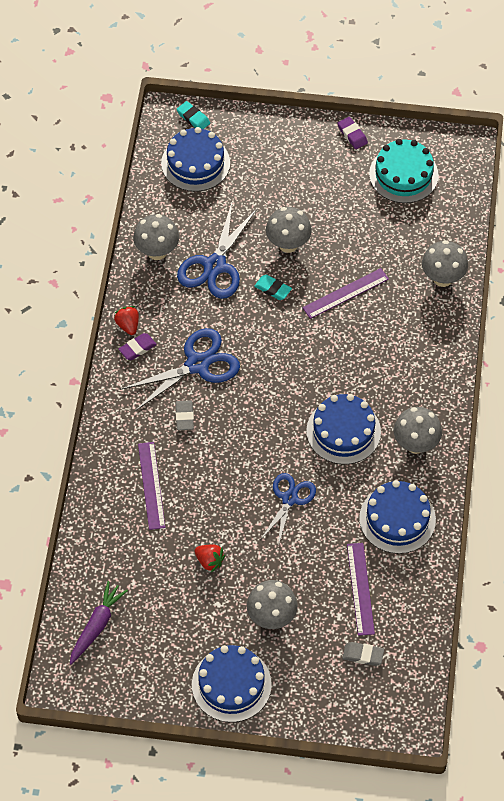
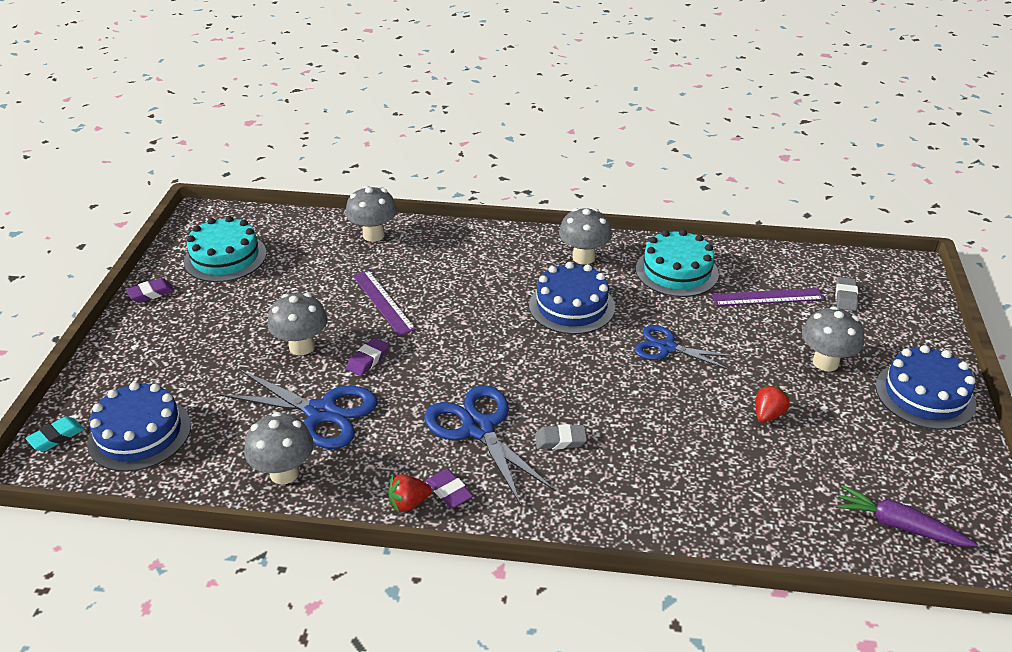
camera: 90 degrees left, 20 degrees down
(151, 485) = (670, 472): purple ruler -> none
(273, 289) = (368, 360): turquoise eraser -> purple eraser
(397, 519) = (676, 271): blue cake -> turquoise cake

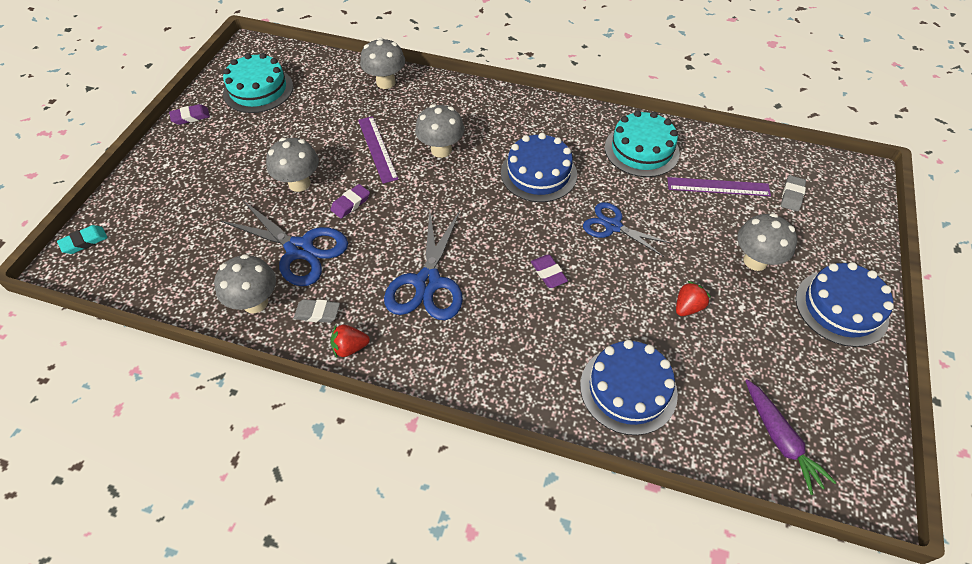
camera: 10 degrees right, 15 degrees up
(139, 434) = (149, 248): blue cake -> blue cake (628, 389)
(449, 491) = (387, 341): purple eraser -> purple eraser (548, 273)
(478, 428) = (427, 283): blue scissors -> blue scissors turned 150 degrees counterclockwise
(560, 440) = (495, 306): grey eraser -> grey eraser (317, 313)
(583, 257) = (561, 126): grey mushroom -> grey mushroom (441, 150)
(898, 525) = (780, 439): purple carrot -> purple carrot turned 150 degrees counterclockwise

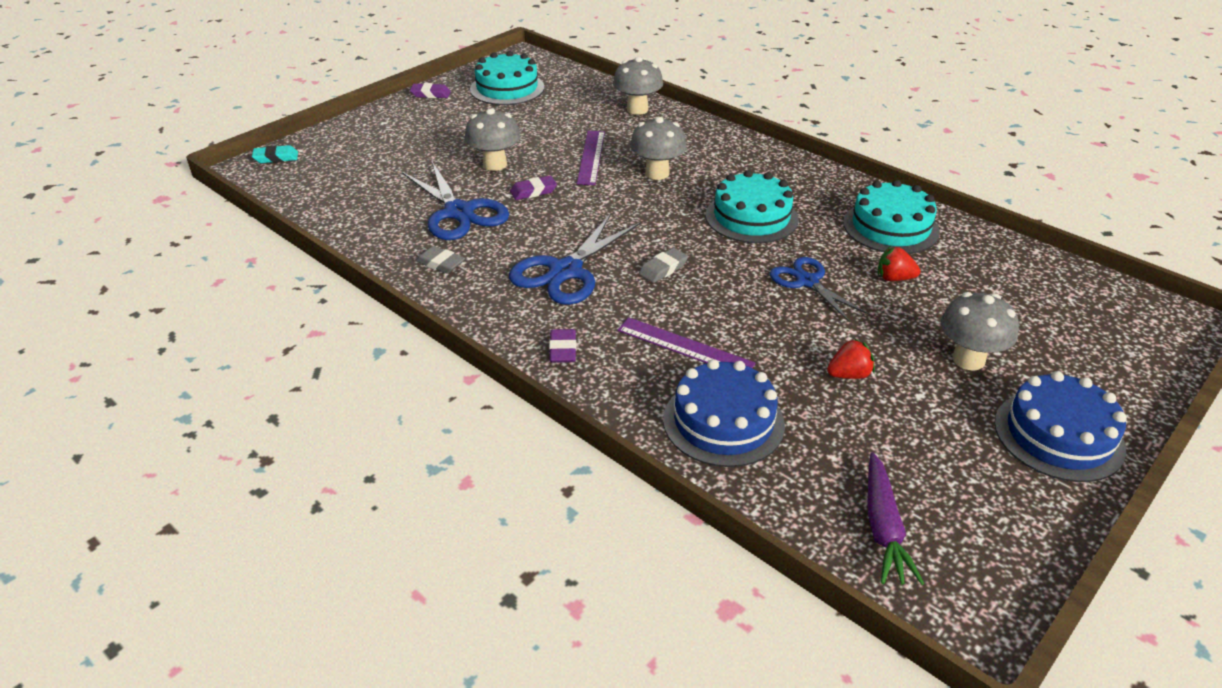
camera: 25 degrees right, 15 degrees down
(255, 302) = (389, 239): grey mushroom -> none
(350, 347) = (452, 298): red strawberry -> red strawberry (894, 278)
(538, 173) = (751, 217): blue cake -> turquoise cake
(548, 273) = (702, 300): purple eraser -> purple eraser (563, 350)
(718, 187) = (967, 282): purple ruler -> purple ruler (684, 347)
(792, 195) = (1063, 315): grey eraser -> grey eraser (663, 269)

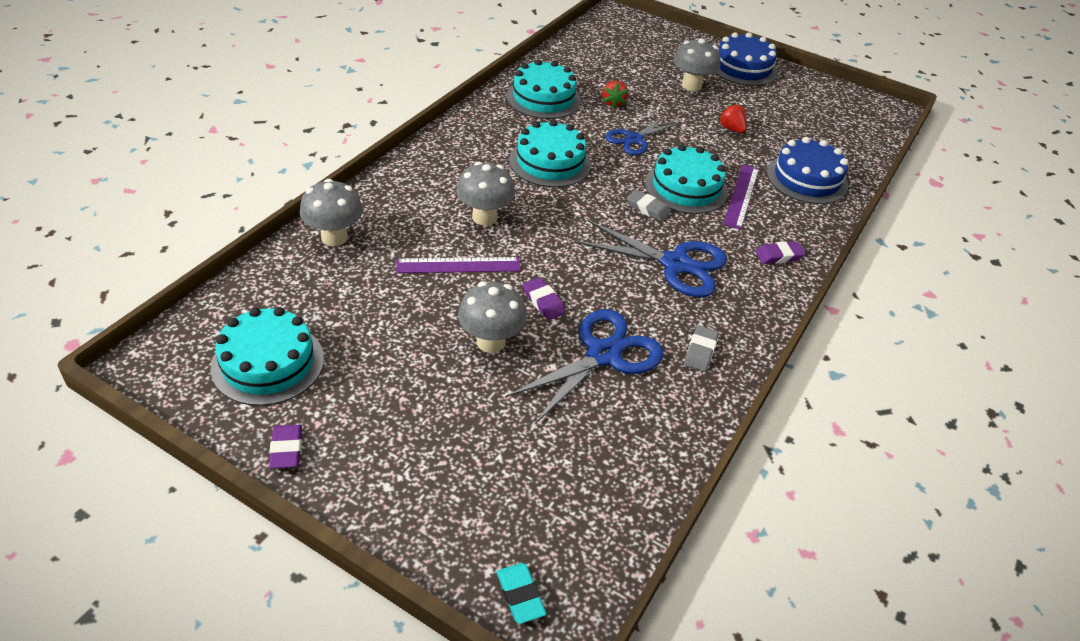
camera: 105 degrees left, 5 degrees up
(703, 304) = (686, 188): none -> turquoise cake
(883, 528) = (851, 127): purple carrot -> none

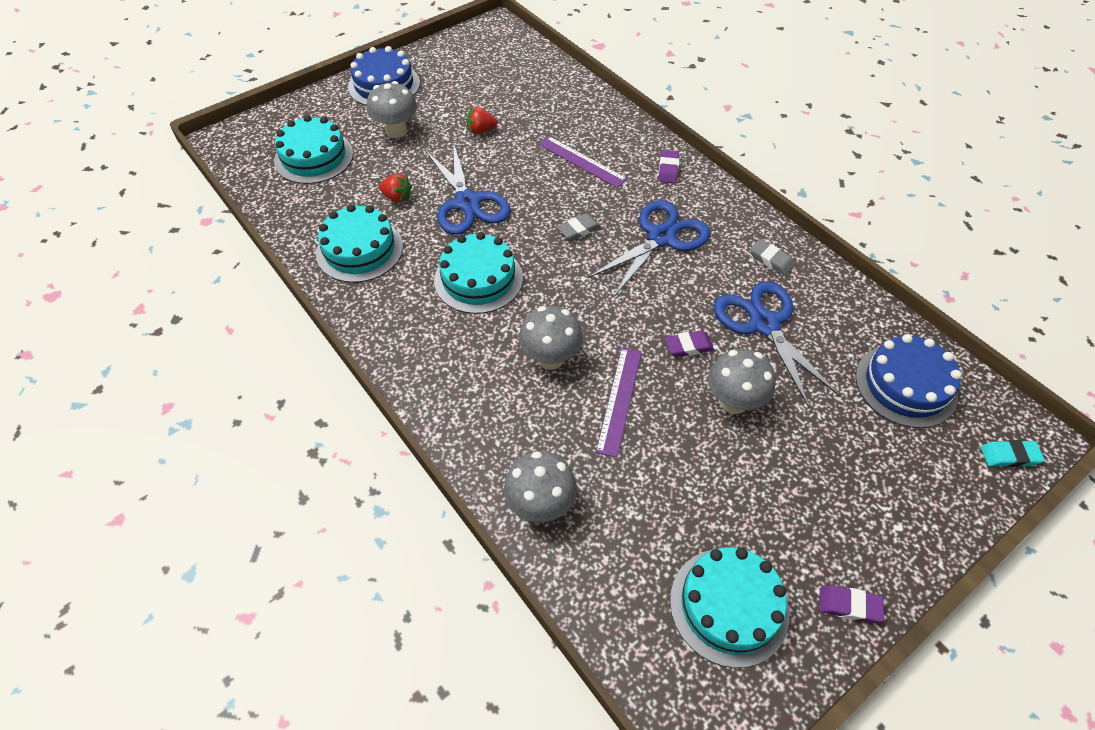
camera: 65 degrees left, 10 degrees up
(634, 139) = (467, 203): blue scissors -> blue scissors, size x1.53
(686, 188) = (557, 193): turquoise cake -> turquoise cake (314, 157)
(807, 179) = (573, 113): blue cake -> blue cake (905, 385)

